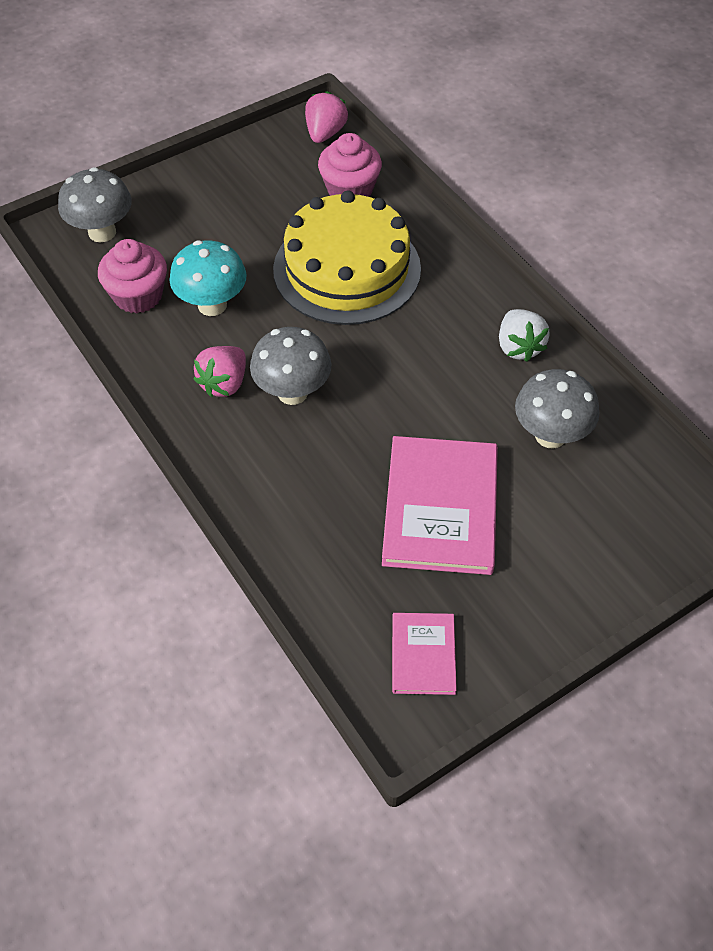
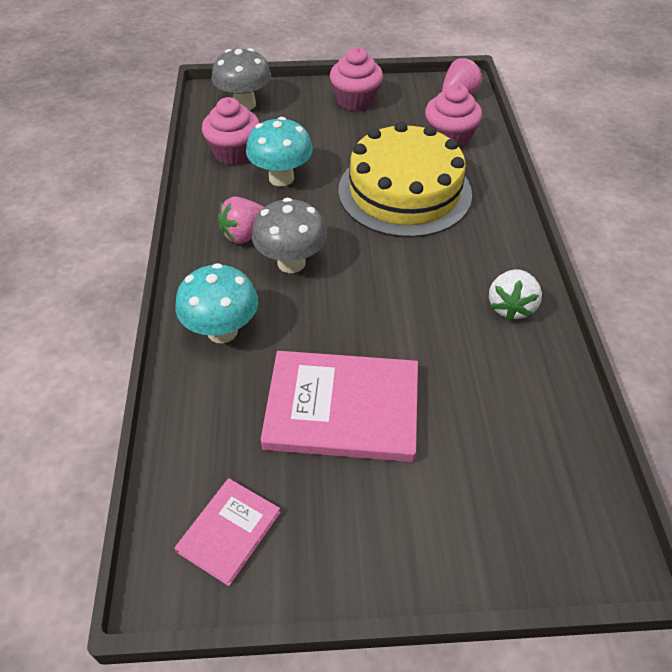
camera: 30 degrees right, 5 degrees down
(221, 181) = (355, 101): none -> pink cupcake
(280, 490) = (222, 331): none -> turquoise mushroom
(440, 508) = (342, 409): pink book -> pink book turned 60 degrees clockwise
(550, 435) = (489, 393): grey mushroom -> none

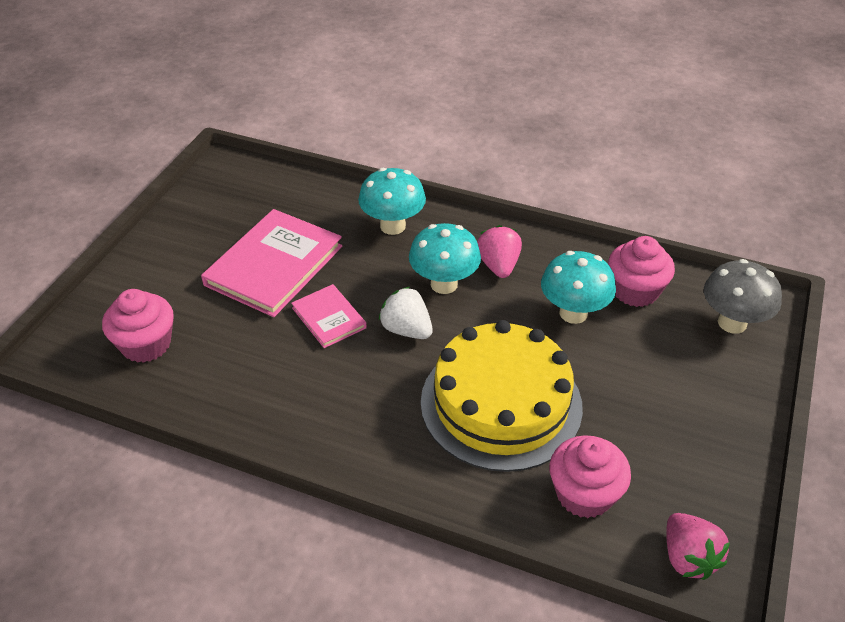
camera: 115 degrees right, 5 degrees down
(229, 532) = (232, 192): pink book -> pink book (329, 318)
(291, 263) = (444, 284): grey mushroom -> turquoise mushroom
(355, 101) = (709, 429): pink cupcake -> pink cupcake (146, 344)
(511, 307) = (289, 412): white strawberry -> white strawberry (406, 329)

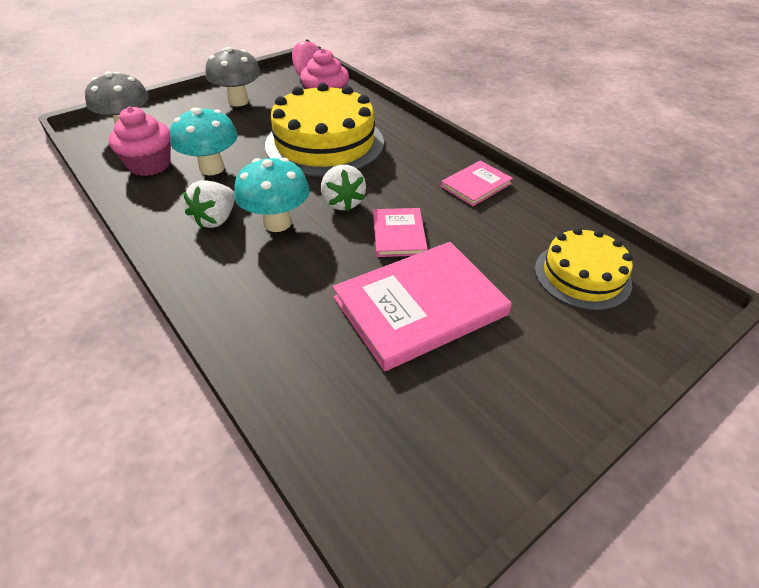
camera: 150 degrees left, 0 degrees up
(146, 344) = (582, 275): pink cupcake -> yellow cake
(283, 414) = (476, 185): none -> pink book
(393, 226) = (261, 299): turquoise mushroom -> none
(498, 266) = (216, 219): pink strawberry -> white strawberry
(691, 431) = (238, 101): none -> grey mushroom

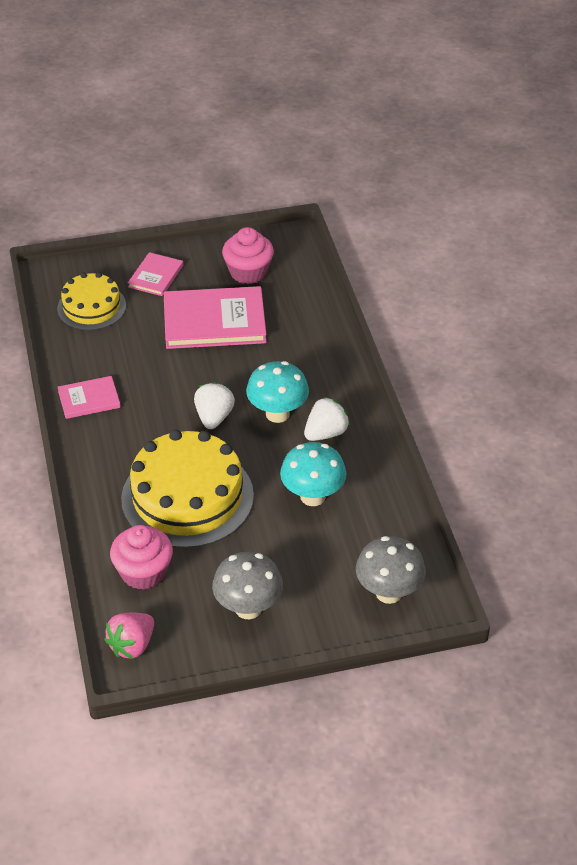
camera: 155 degrees left, 0 degrees up
(150, 165) = (372, 521): pink cupcake -> pink cupcake (248, 272)
(398, 234) = (190, 374): pink book -> pink book (155, 276)

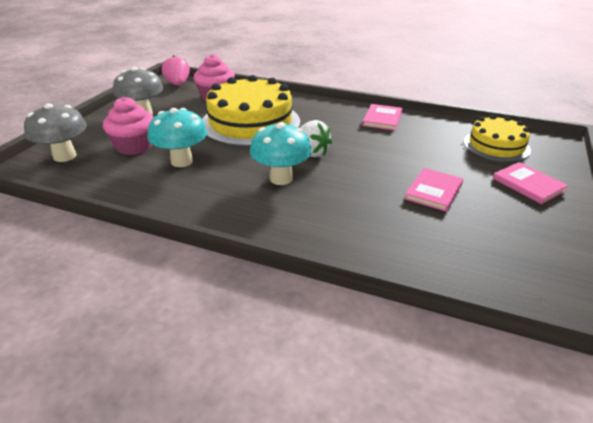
camera: 125 degrees right, 10 degrees down
(214, 321) = (433, 191): pink book -> pink book, size x0.53
(248, 272) = (507, 239): pink cupcake -> pink cupcake (134, 146)
(326, 433) = (231, 191): white strawberry -> none

